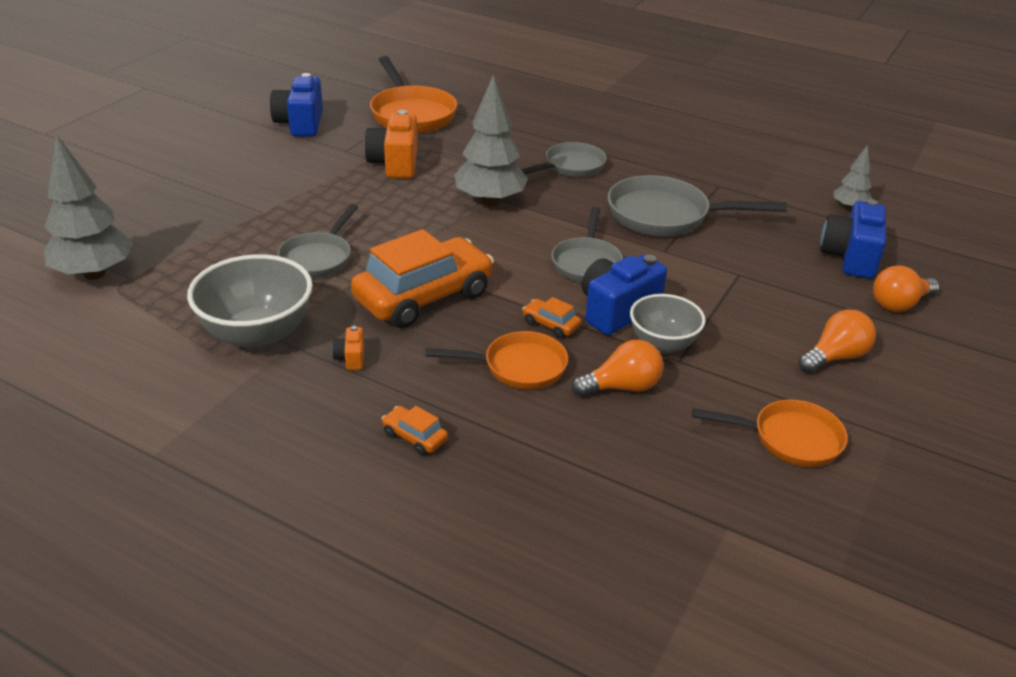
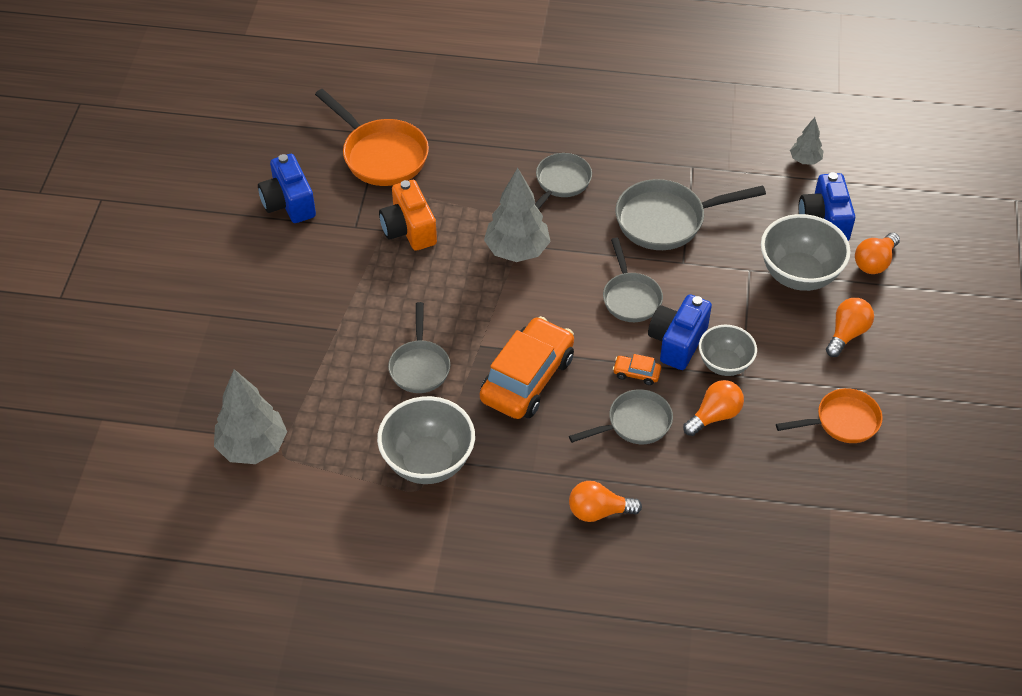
camera: 20 degrees left, 15 degrees up
(351, 358) = (511, 458): orange camera -> none
(414, 437) = (598, 511): orange car -> orange light bulb
(518, 367) = (634, 423): orange pan -> grey pan
(797, 292) = (799, 275): none -> grey bowl

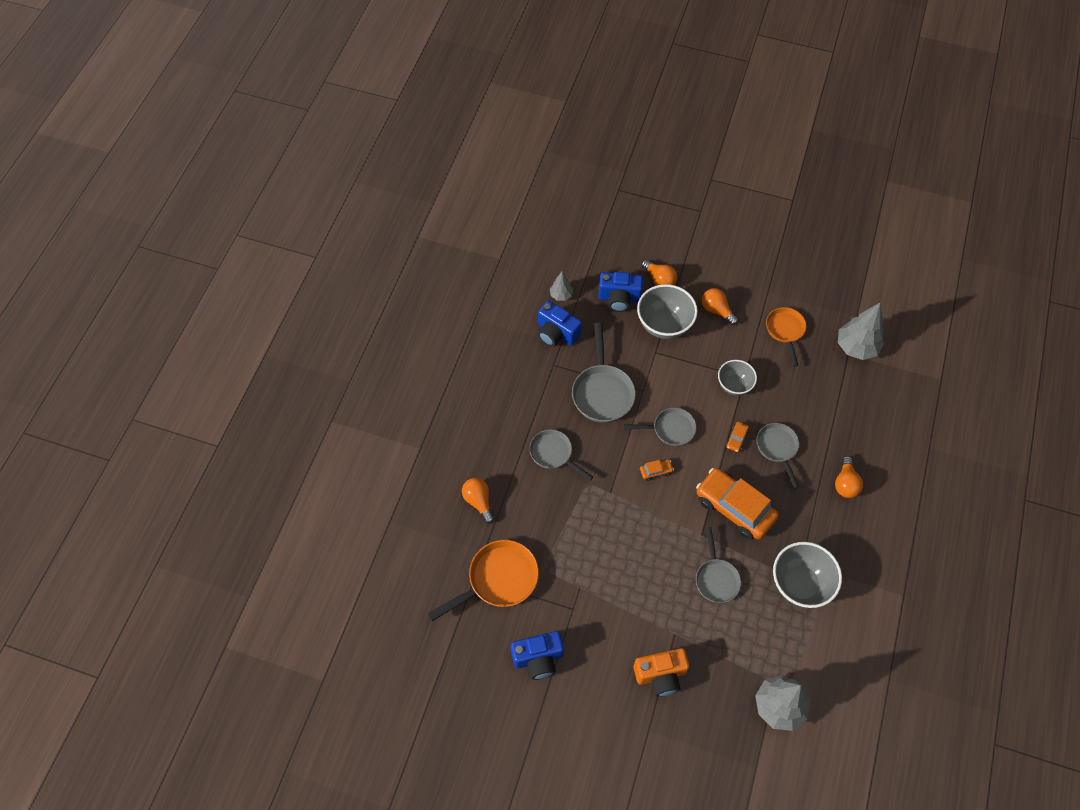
camera: 80 degrees left, 10 degrees up
(409, 229) = (582, 569): orange camera -> orange camera (660, 675)
(419, 366) = (716, 578): grey pan -> grey pan turned 75 degrees clockwise
(517, 251) = (616, 495): grey tree -> grey tree (856, 347)
(562, 288) = (656, 471): none -> orange car
(677, 342) = (712, 409): blue camera -> blue camera (556, 333)
(714, 415) = (775, 400): orange light bulb -> orange light bulb (479, 501)

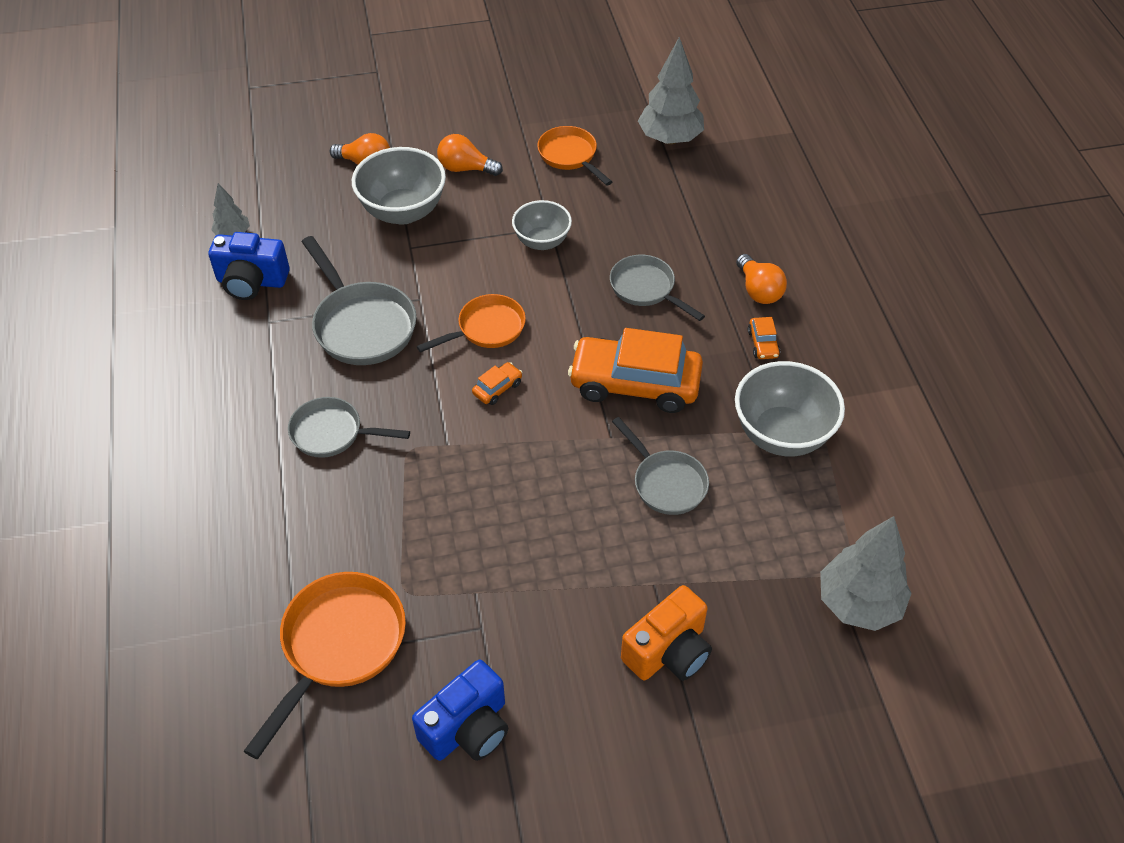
camera: 30 degrees left, 10 degrees down
(479, 501) = (247, 550): orange light bulb -> none
(619, 298) = (321, 206): blue camera -> none
(670, 429) = (486, 329): grey pan -> orange pan
(736, 439) = (585, 301): orange car -> orange car (763, 344)

